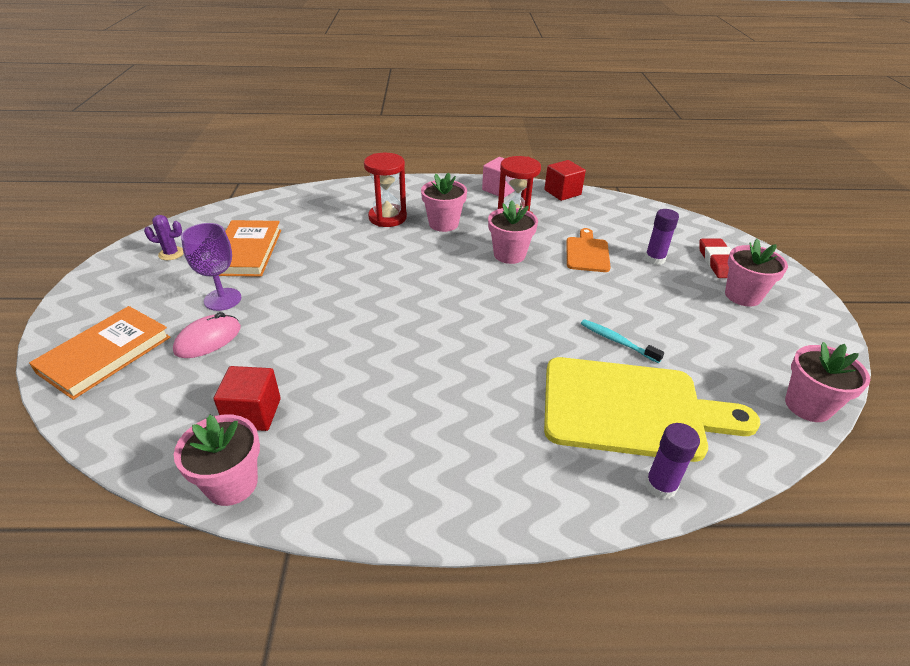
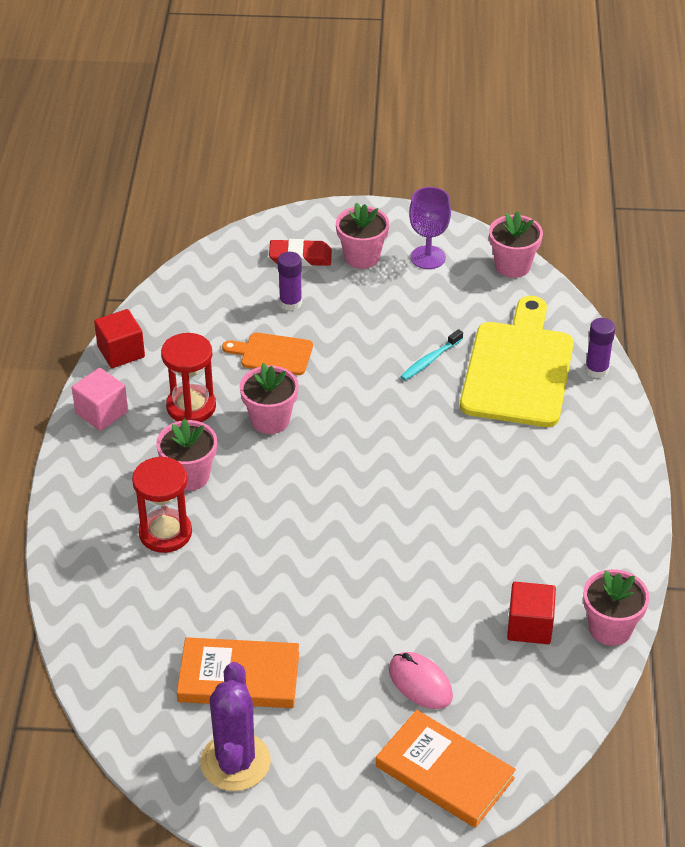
camera: 85 degrees left, 5 degrees up
(171, 254) = (235, 762): purple cactus -> purple cactus, size x2.03
(222, 299) = (345, 684): purple goblet -> purple goblet (428, 257)

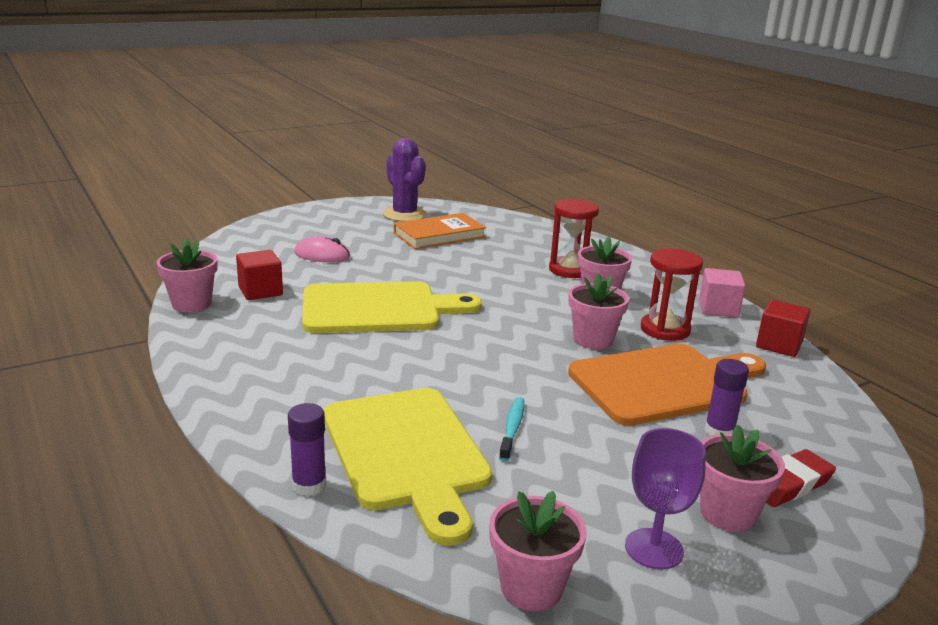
camera: 145 degrees right, 20 degrees down
(273, 354) = (664, 383): orange cutting board -> orange cutting board, size x2.00
(427, 544) = (378, 309): none -> yellow cutting board
(444, 772) = (277, 233): orange book -> none

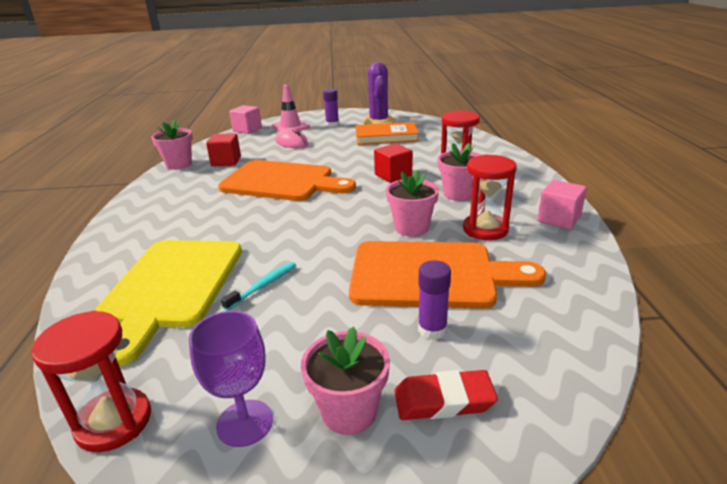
camera: 30 degrees right, 5 degrees up
(228, 242) = (247, 129): none -> pink cube
(290, 232) = (290, 127): none -> pink traffic cone
(309, 485) = (86, 294): purple glue stick -> purple glue stick (332, 124)
(378, 309) = (282, 182): yellow cutting board -> orange cutting board
(531, 587) = (114, 422): pink flower pot -> red hourglass
(779, 345) = (587, 261): red cube -> red cube (393, 175)

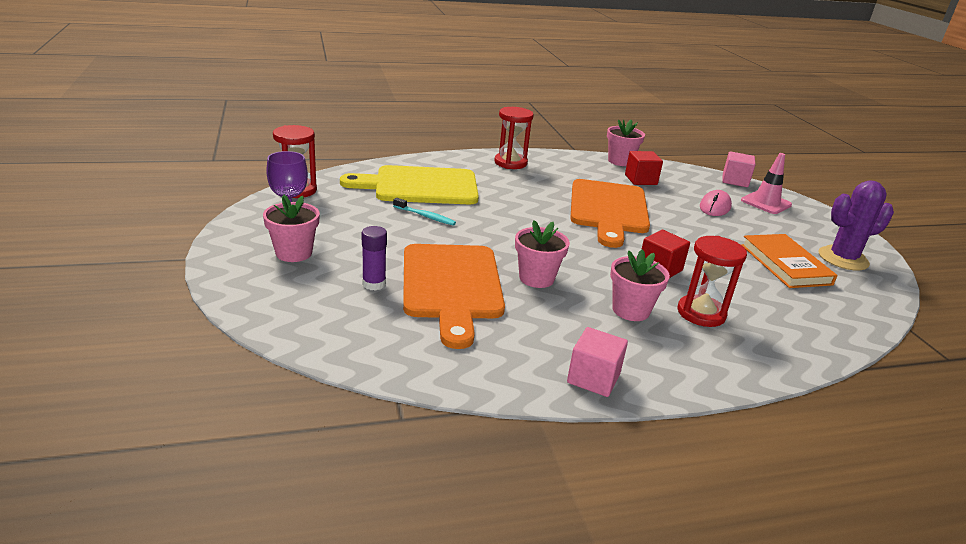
camera: 75 degrees right, 0 degrees up
(332, 124) = (798, 227): purple glue stick -> none
(444, 400) = (298, 285): red eraser -> none
(485, 229) = (547, 322): red hourglass -> red hourglass (510, 163)

